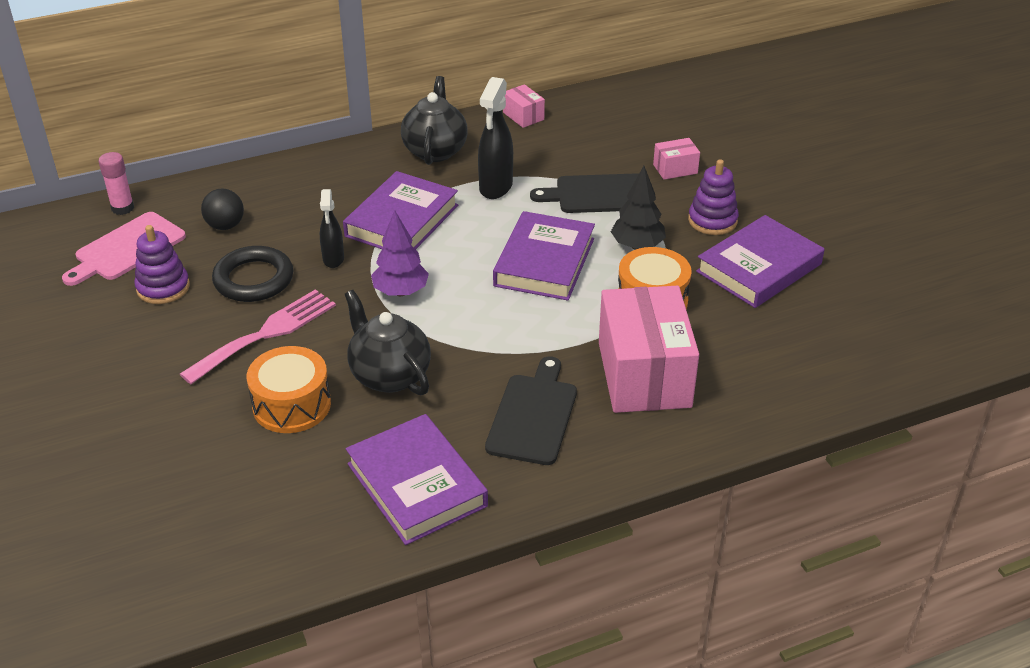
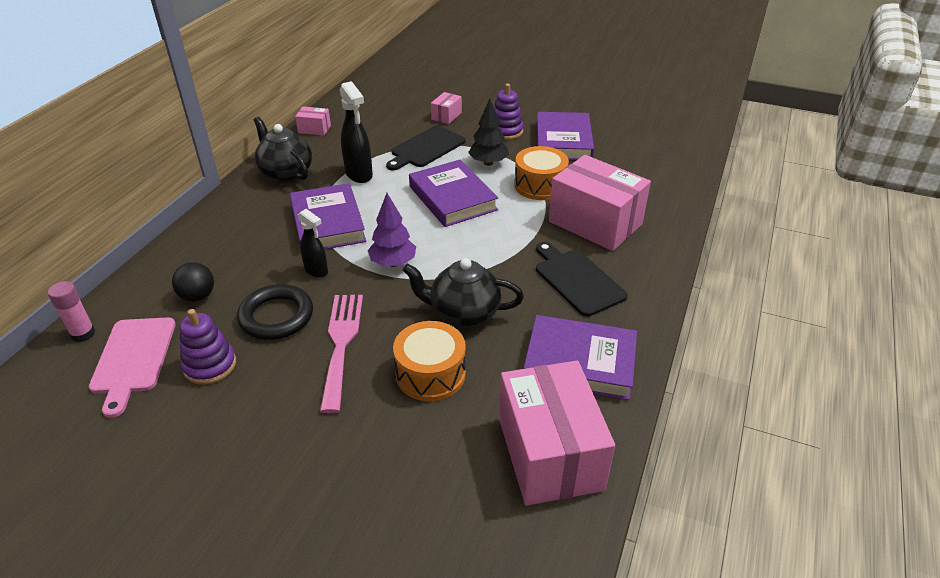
camera: 45 degrees left, 0 degrees up
(282, 531) = (549, 453): none -> pink box

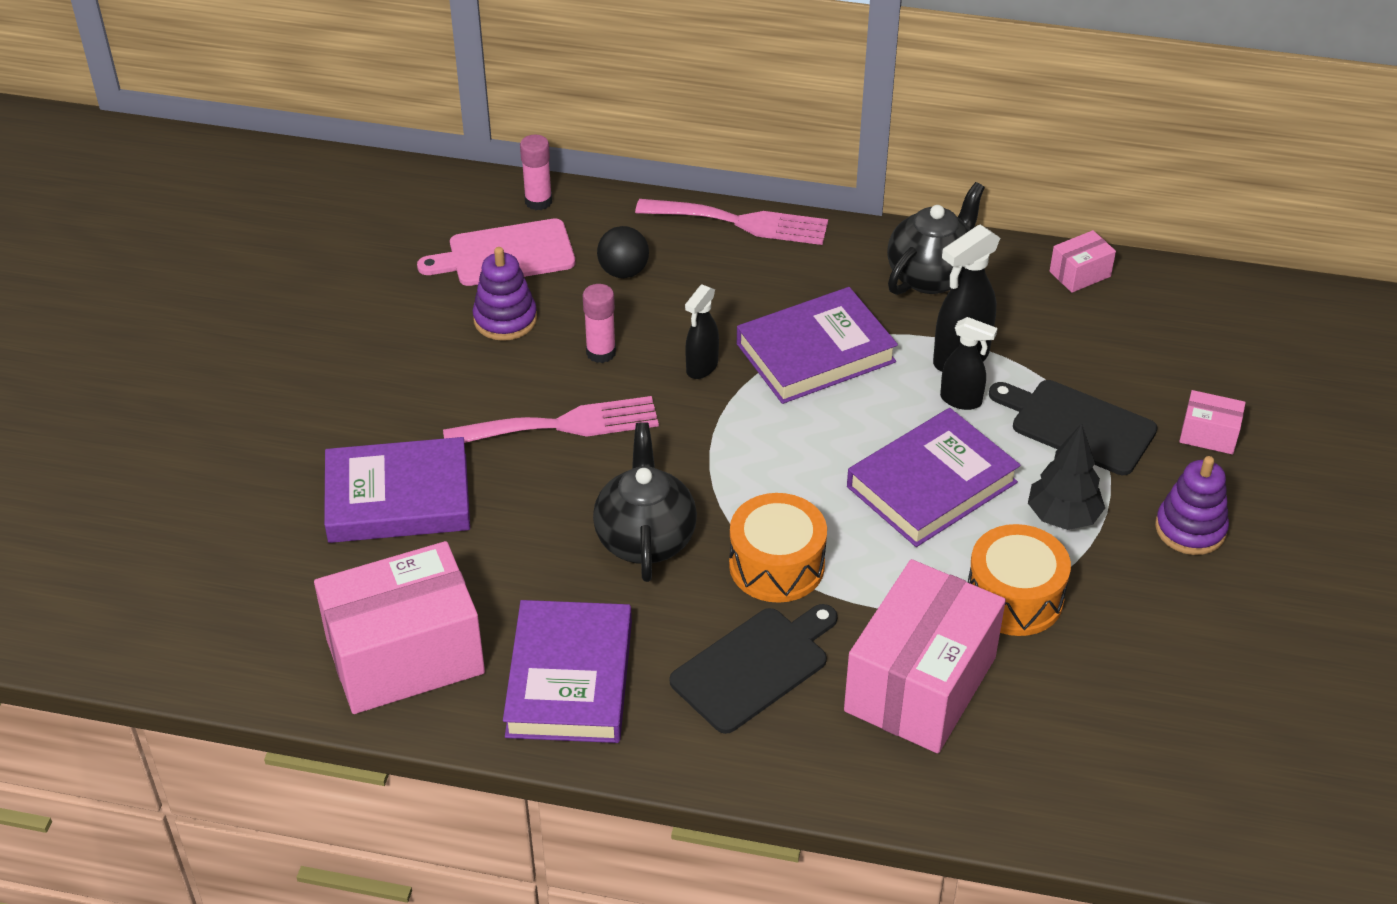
camera: 80 degrees right, 5 degrees up
(185, 237) = (741, 222): none -> pink fork
(276, 316) = (601, 352): black ring -> pink glue stick
(314, 129) = (1080, 274): pink box -> pink box turned 60 degrees clockwise
(392, 179) = (961, 400): none -> black spray bottle
(393, 263) = (740, 443): purple tree -> none
(430, 374) = (522, 522): orange drum -> orange drum (776, 565)
(563, 141) = (1189, 621): purple book -> purple book (398, 498)

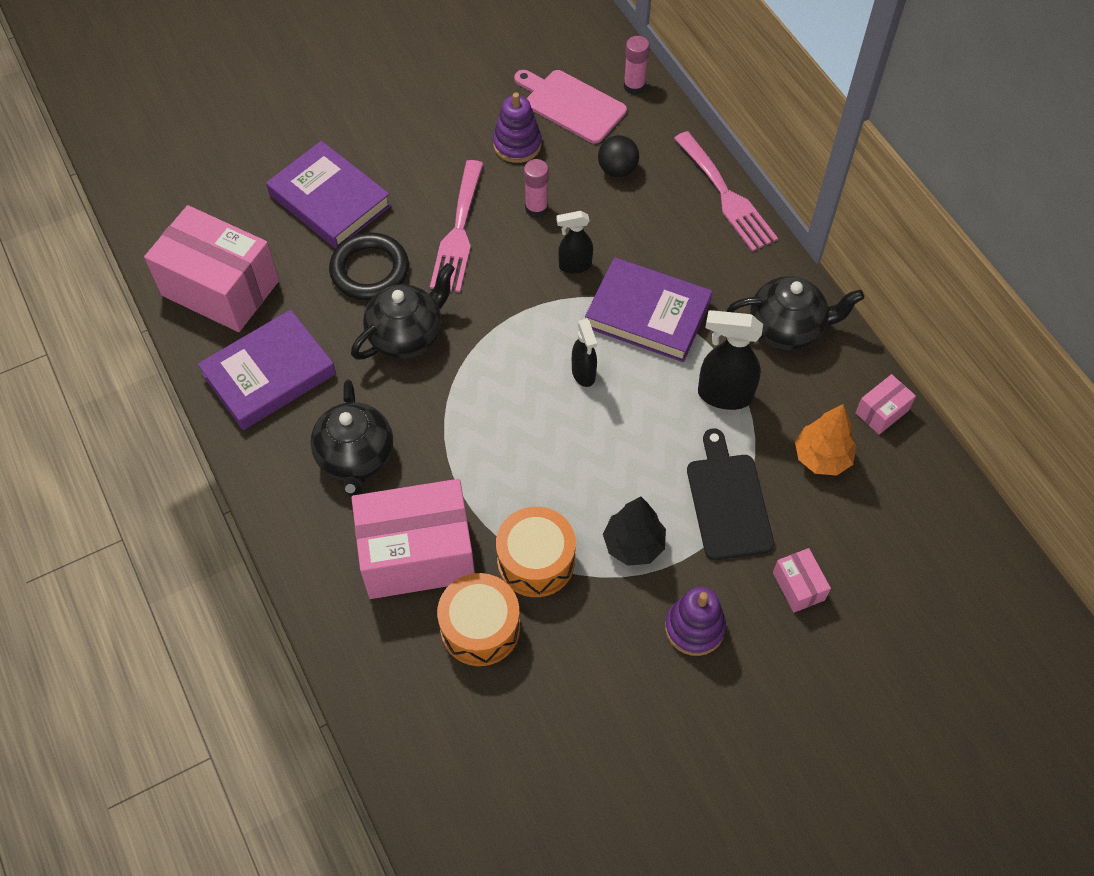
camera: 50 degrees right, 15 degrees up
(529, 519) = (370, 270): none -> black ring
(562, 425) = (458, 232): pink fork -> pink fork turned 60 degrees clockwise
(754, 666) = (356, 458): black cutting board -> black teapot
(776, 565) = (446, 415): orange drum -> orange drum (480, 627)
(931, 484) = (592, 453): purple book -> none
(961, 400) = (685, 421): black spray bottle -> black spray bottle (583, 374)
(1080, 274) = (881, 411): pink box -> pink box turned 60 degrees counterclockwise
(1090, 338) = (821, 457): none -> orange tree

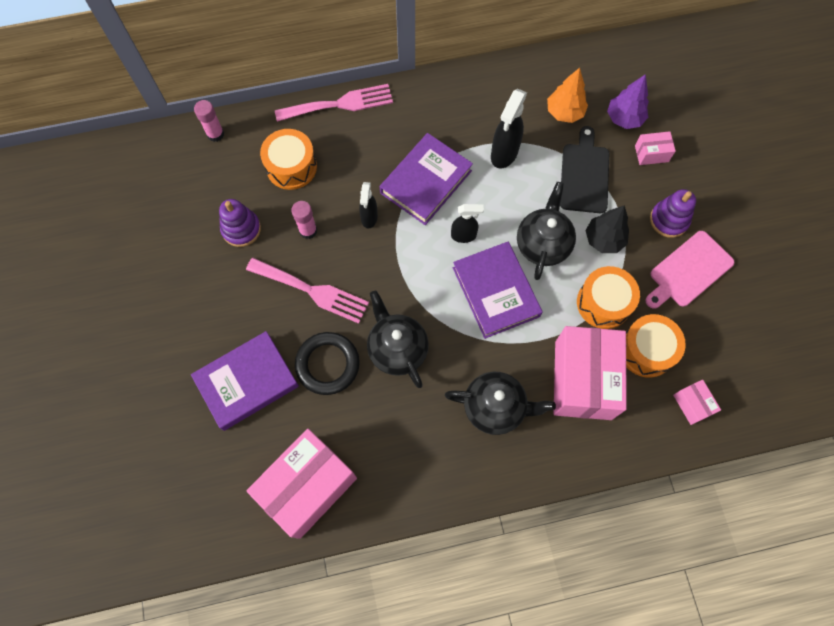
camera: 75 degrees left, 10 degrees up
(269, 374) = (404, 460): purple book -> purple book (496, 292)
(571, 105) = (217, 181): pink cutting board -> pink cutting board (688, 271)
(617, 170) = (291, 167): black ball -> orange drum
(728, 502) = (584, 175): black cutting board -> black cutting board turned 90 degrees clockwise
(787, 329) = (462, 101): black teapot -> black teapot (543, 244)
(844, 539) = (624, 118): none -> purple tree
(881, 411) = (539, 69): pink box -> pink box (692, 404)

